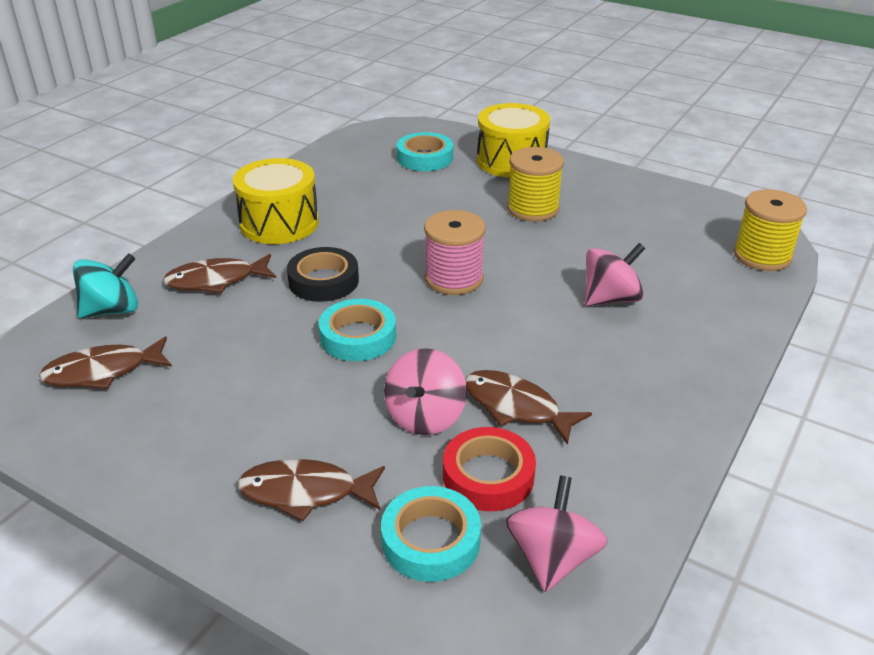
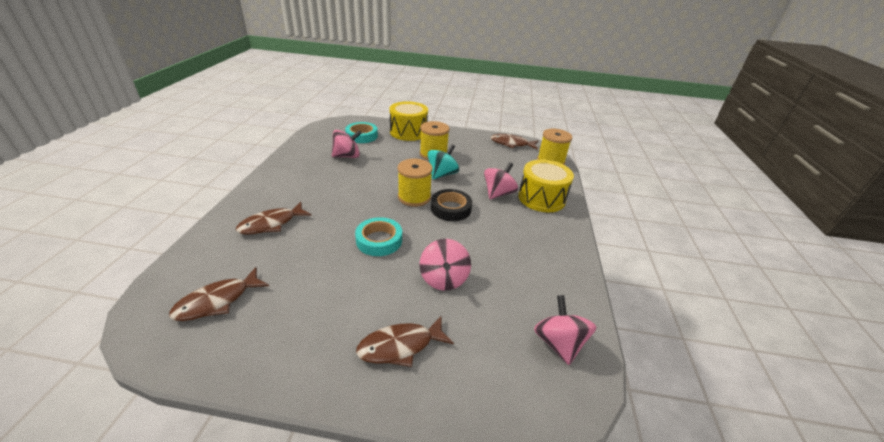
camera: 25 degrees left, 0 degrees up
(112, 310) = (205, 257): turquoise spinning top -> turquoise spinning top (442, 174)
(279, 223) = (295, 183): yellow drum -> yellow drum (541, 198)
(323, 281) = (341, 212): black tape -> black tape (451, 208)
(381, 190) = (347, 156): none -> pink spinning top
(431, 540) = (490, 354): turquoise tape -> none
(454, 278) = (414, 197): pink spool -> yellow spool
(488, 476) = (497, 304): red tape -> none
(516, 407) = (488, 261): brown fish -> brown fish (511, 144)

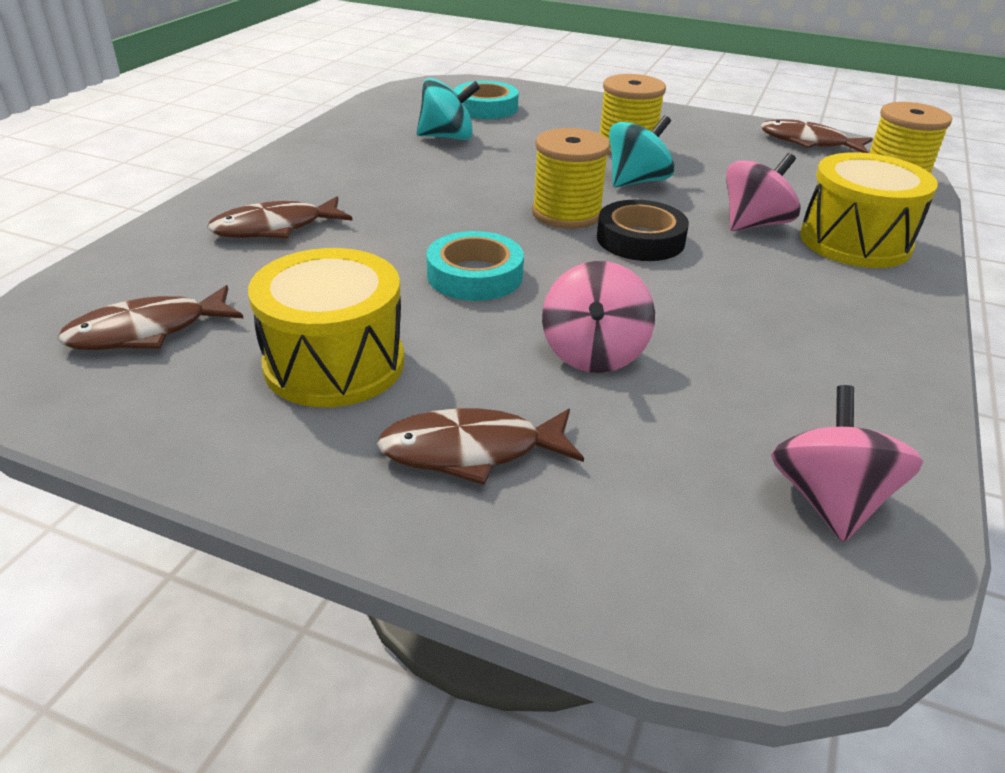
camera: 15 degrees right, 0 degrees up
(347, 156) = (447, 137): pink spinning top -> turquoise spinning top
(408, 132) = (583, 108): yellow drum -> yellow drum (334, 363)

